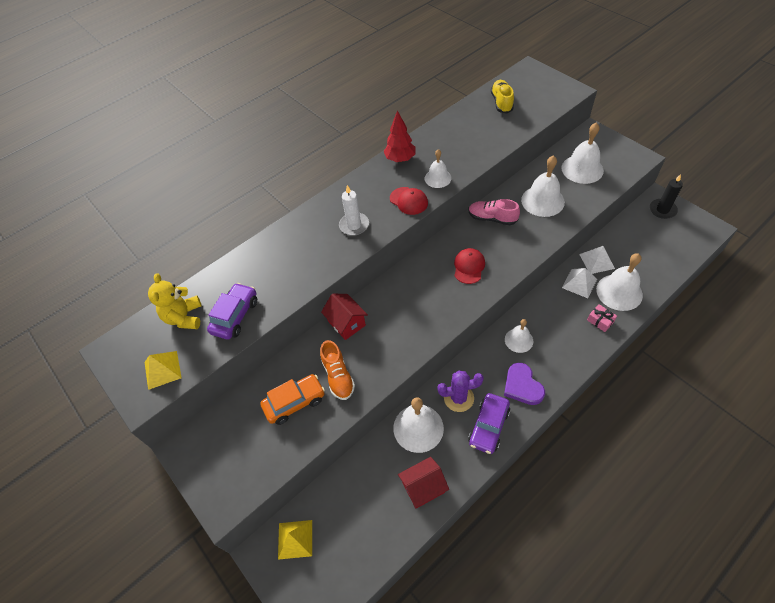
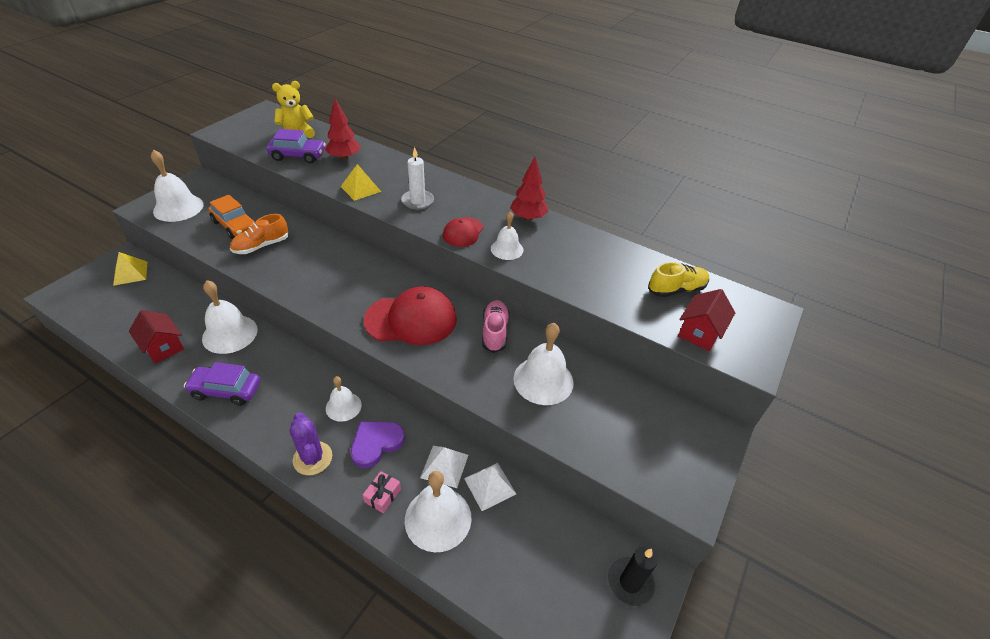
camera: 65 degrees right, 10 degrees down
(162, 369) = (245, 134): yellow pyramid -> yellow pyramid (360, 189)
(256, 276) = (344, 158): none -> red tree
(346, 323) = (324, 241): red house -> red house (700, 332)
(458, 398) = (263, 361): purple cactus -> purple cactus (312, 458)
(469, 267) = (411, 320): red cap -> red cap, size x1.82
(522, 386) = (278, 416): purple heart -> purple heart (376, 443)
(582, 169) = (627, 422): white bell -> white bell (178, 208)

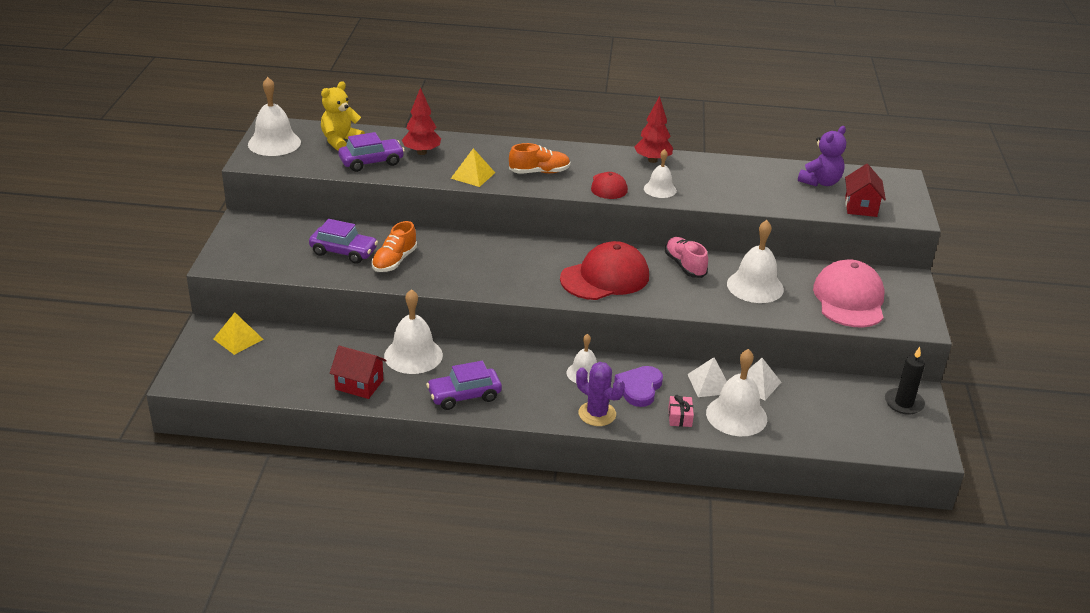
camera: 25 degrees left, 10 degrees down
(178, 208) = (259, 252): white bell -> white bell (274, 143)
(235, 226) = (344, 252): orange car -> purple car
(417, 201) = (539, 172): white candle -> orange shoe
(631, 433) = (849, 299): none -> pink cap
(676, 289) = (820, 182): yellow shoe -> purple teddy bear

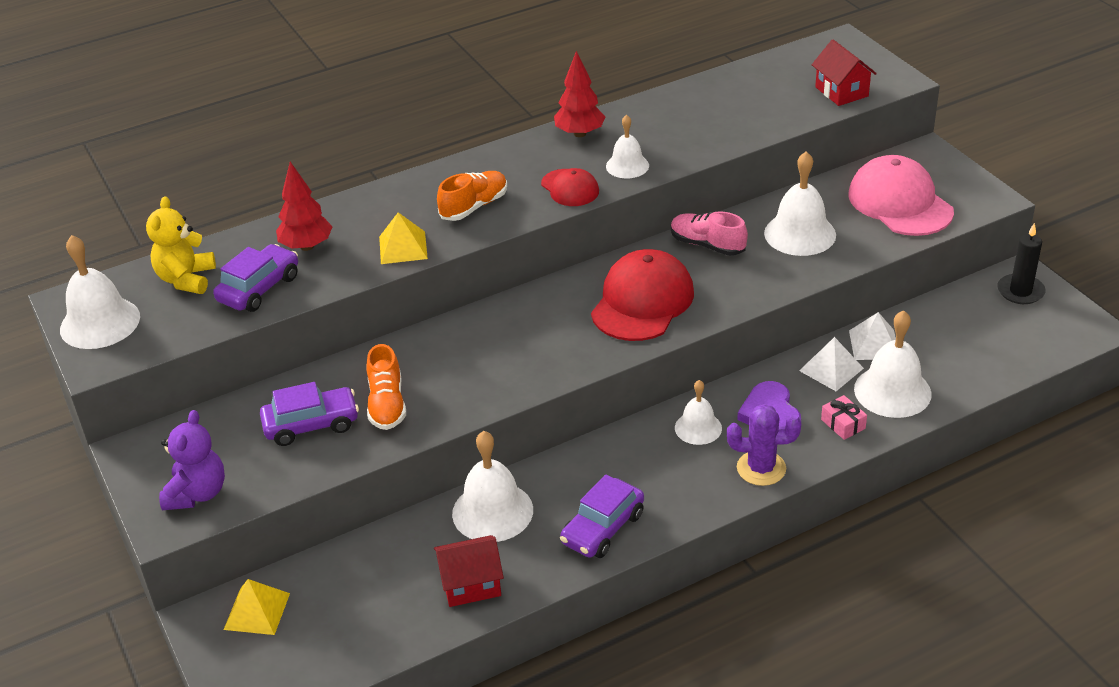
camera: 30 degrees left, 5 degrees up
(820, 182) = (774, 81): purple teddy bear -> purple teddy bear (197, 493)

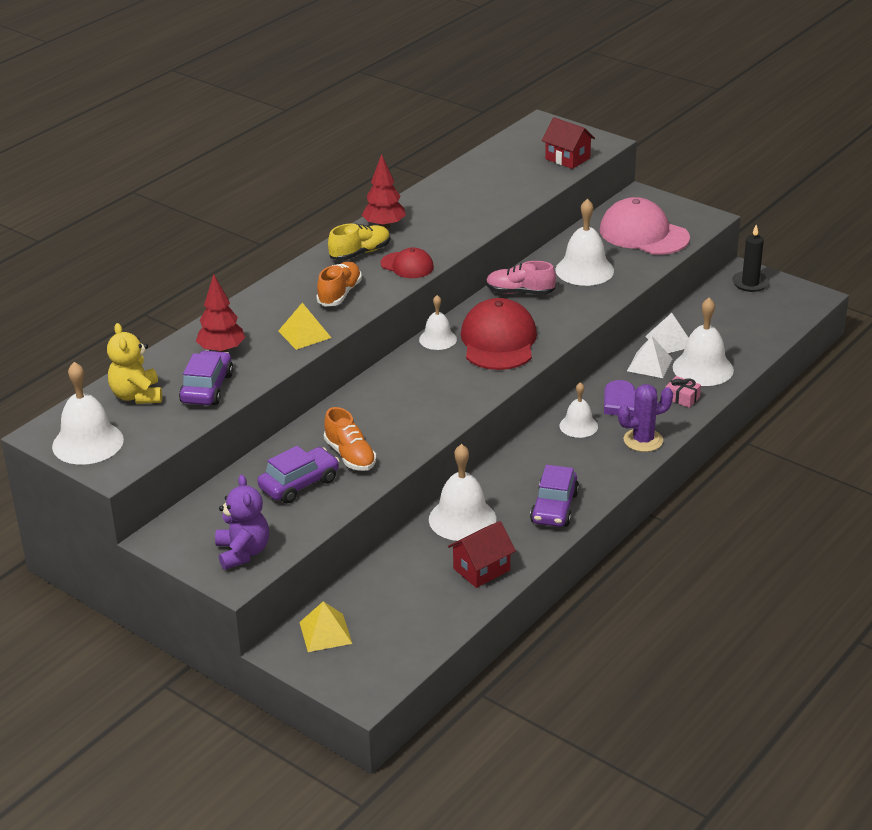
camera: 25 degrees left, 5 degrees down
(531, 161) = (360, 253): none -> yellow shoe
(627, 166) = (440, 241): white bell -> white bell (438, 339)

